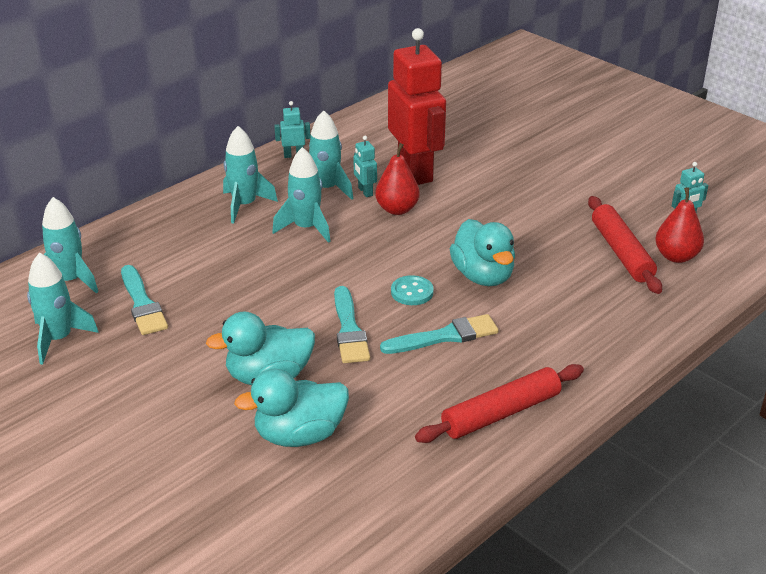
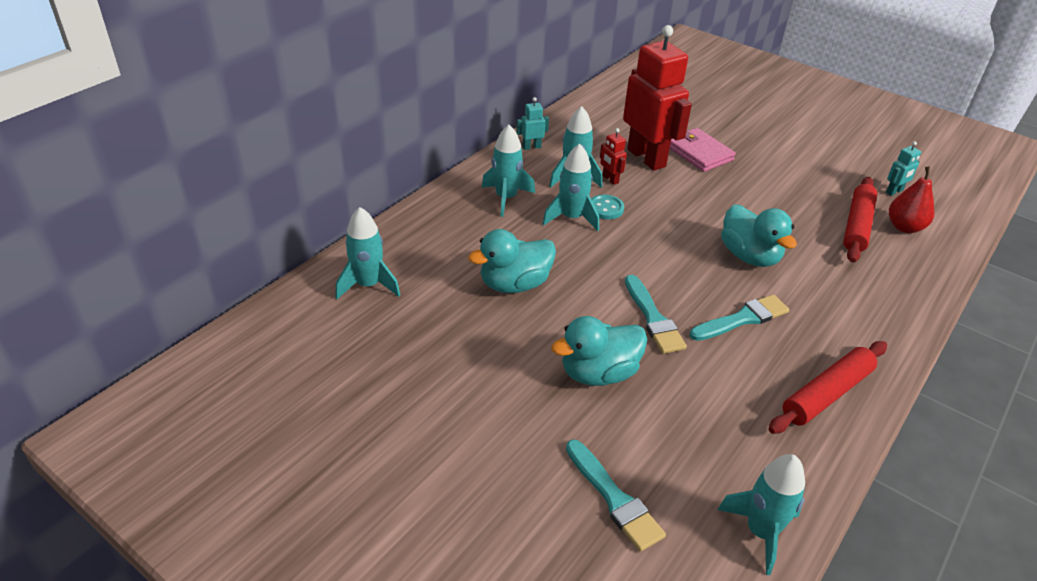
camera: 10 degrees left, 5 degrees up
(59, 339) = (379, 348): turquoise rocket -> turquoise rocket (761, 532)
(142, 304) = (447, 305): turquoise brush -> turquoise brush (614, 498)
(299, 435) = (652, 433): turquoise duck -> turquoise duck (514, 284)
(365, 191) = (610, 179): turquoise robot -> red robot
(397, 209) = (646, 195): red pear -> none
(412, 292) = (693, 276): turquoise button -> turquoise button (605, 208)
(477, 169) = (699, 153): none -> pink wallet
(621, 252) = (857, 226): red rolling pin -> red rolling pin turned 45 degrees clockwise

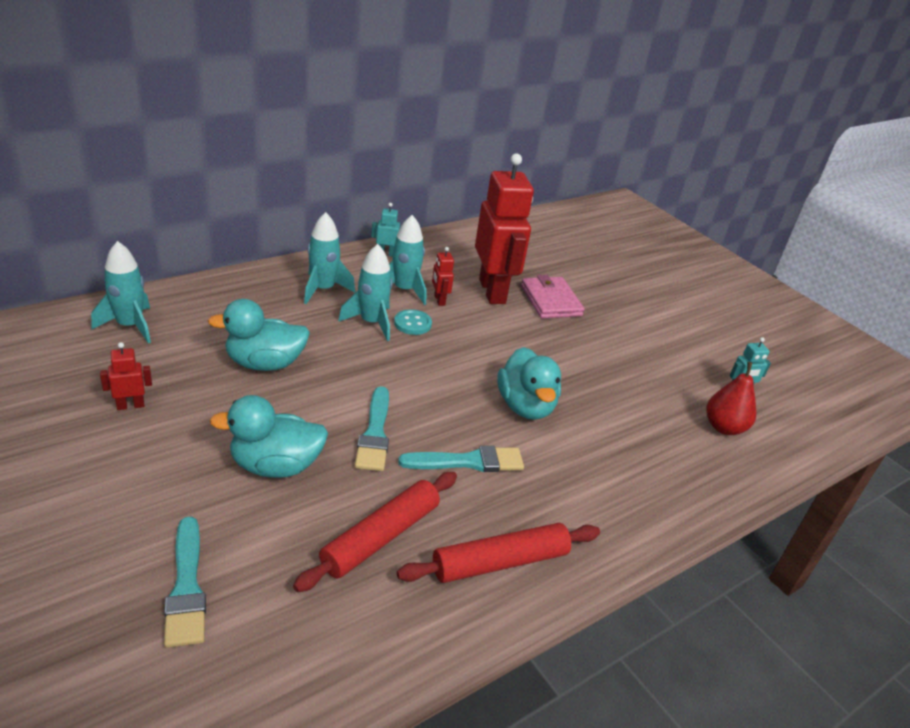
camera: 15 degrees right, 5 degrees down
(434, 360) = (130, 405): none -> red robot
(761, 532) = (310, 675): turquoise rocket -> none
(857, 226) = (670, 411): red rolling pin -> red rolling pin (381, 537)

